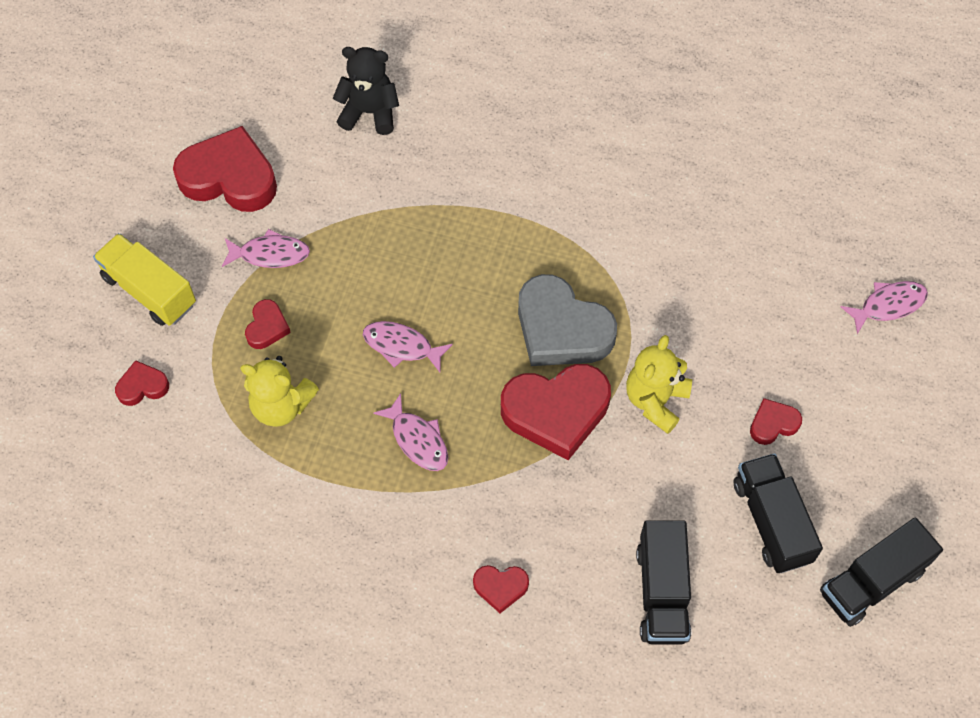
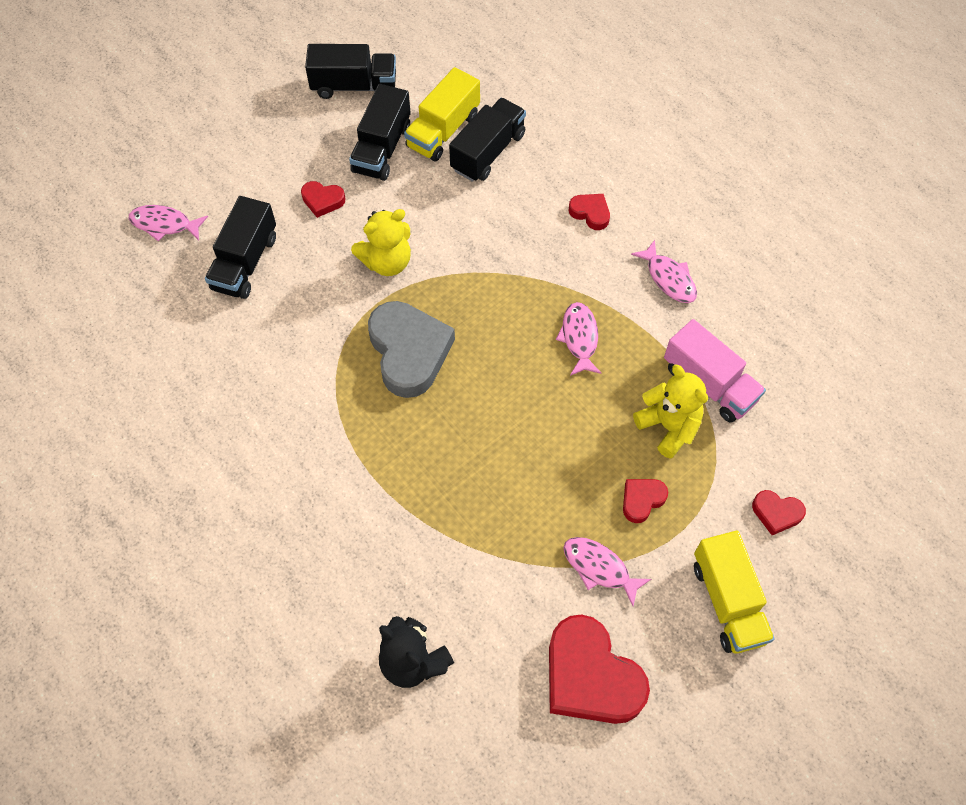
camera: 145 degrees left, 0 degrees up
(266, 471) = (709, 383): none -> pink truck
(401, 346) = (542, 415): pink fish -> pink fish (669, 278)
(556, 412) = (463, 296): red heart -> none
(730, 588) = (443, 131): none -> yellow truck
(780, 317) = (245, 262): none -> black truck

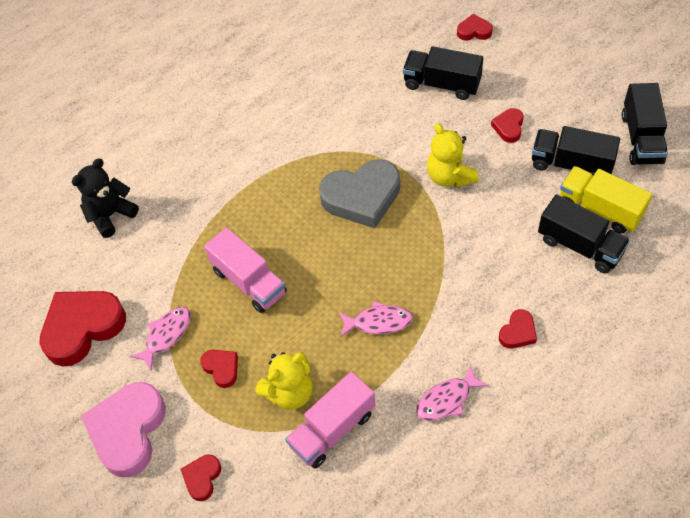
camera: 95 degrees right, 5 degrees down
(164, 224) = (474, 31): pink fish -> red heart
(524, 475) = (249, 281): none -> pink truck
(728, 601) = (128, 431): yellow truck -> pink heart

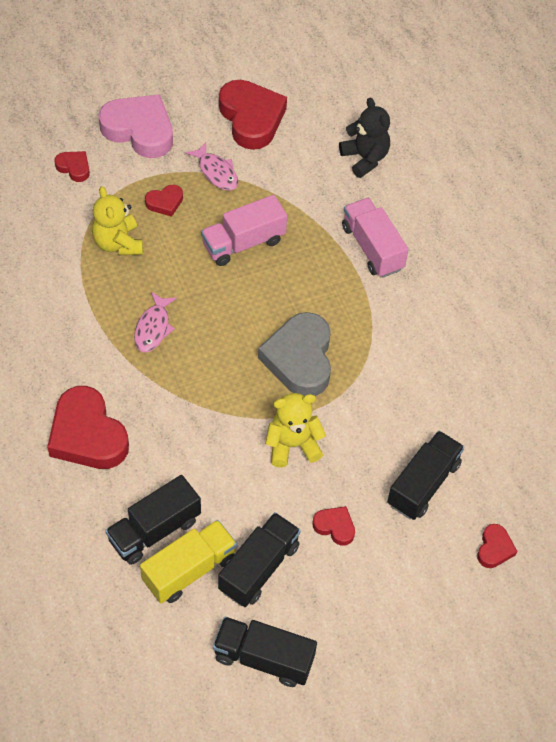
camera: 100 degrees right, 0 degrees up
(332, 429) = (69, 263): pink truck -> pink truck (372, 248)
(447, 399) = (51, 354): pink fish -> none
(518, 332) = (87, 435): red heart -> red heart, size x2.10

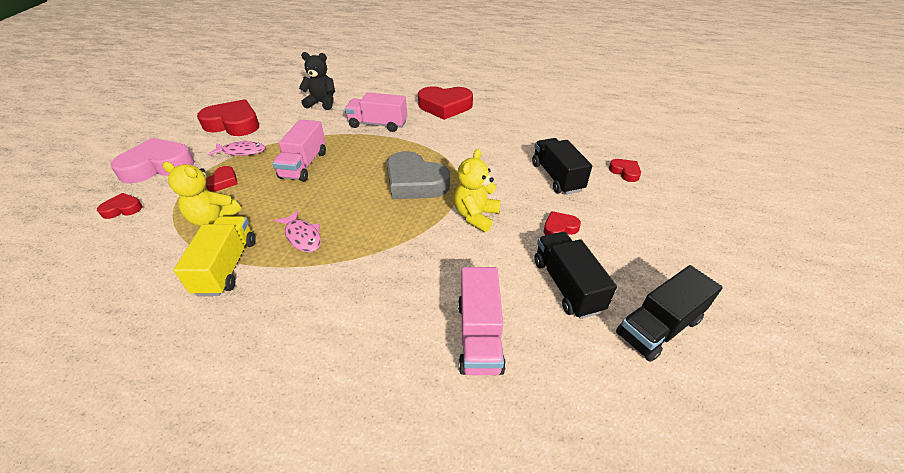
camera: 50 degrees left, 15 degrees down
(87, 435) = (341, 331): red heart -> red heart (445, 107)
(154, 530) = (479, 335): black truck -> pink truck
(189, 570) = (538, 332): yellow truck -> yellow truck (227, 266)

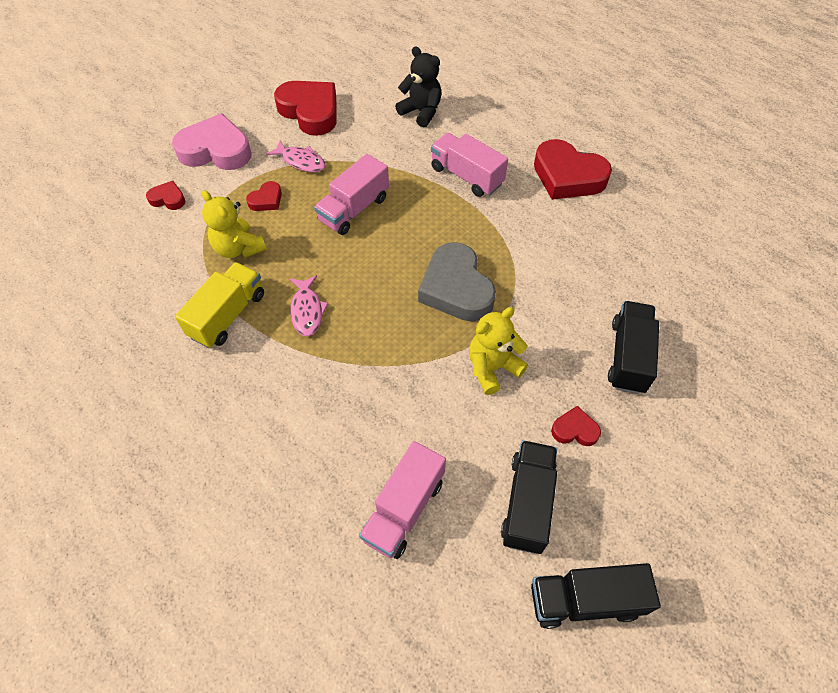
camera: 30 degrees right, 15 degrees up
(625, 172) = (725, 390): red heart -> none

